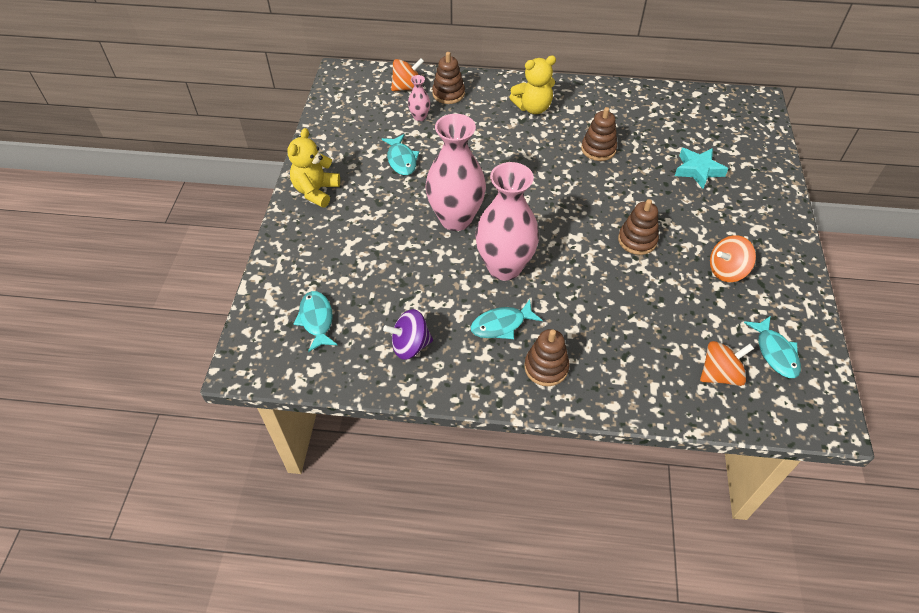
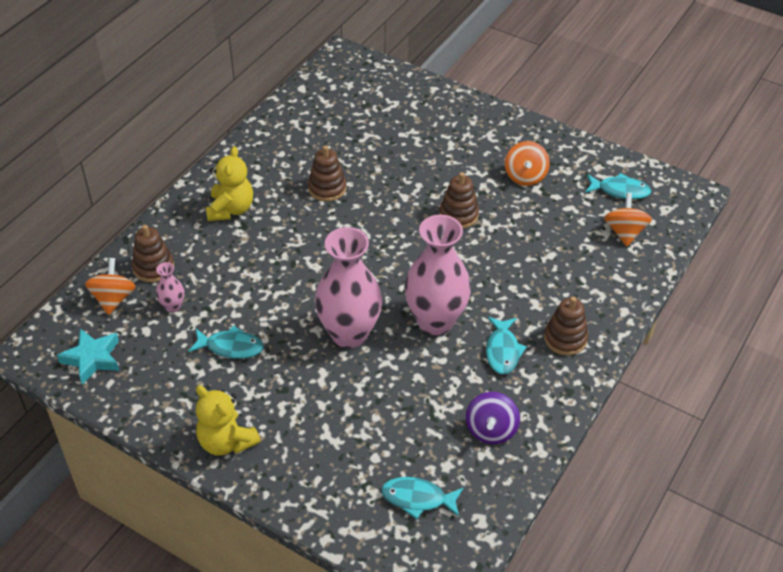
camera: 65 degrees left, 5 degrees down
(698, 170) = (401, 136): turquoise star -> turquoise star (92, 359)

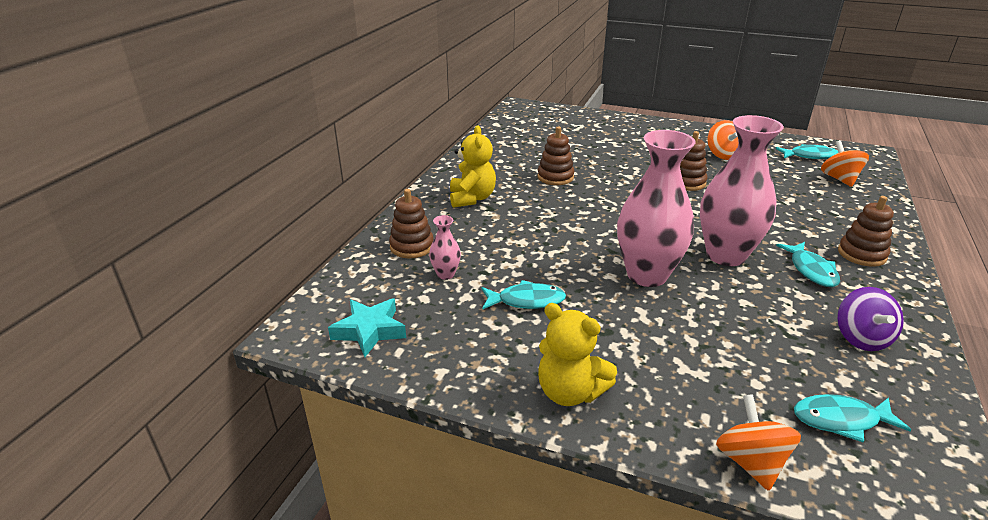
camera: 10 degrees left, 15 degrees down
(113, 299) = (377, 275): orange spinning top -> orange spinning top (750, 462)

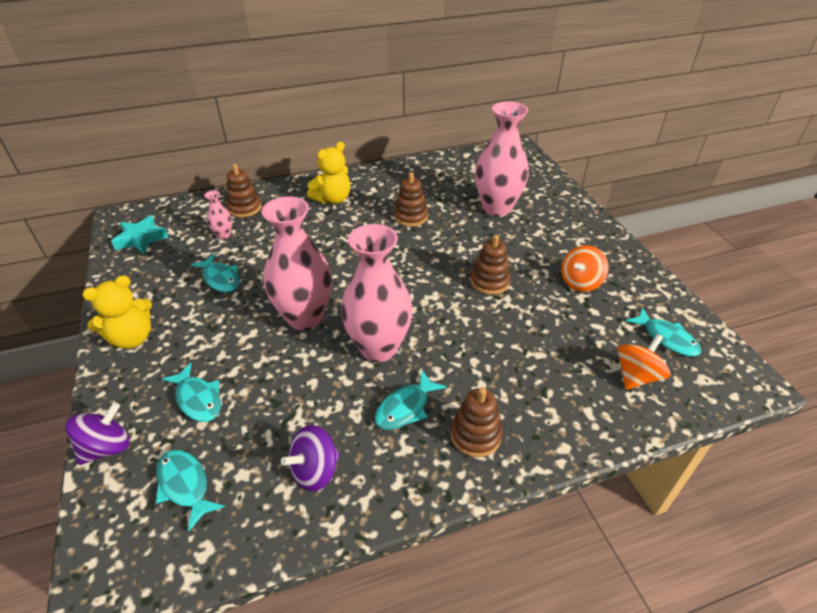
camera: 50 degrees right, 10 degrees up
(570, 392) = (132, 338): yellow teddy bear -> yellow teddy bear turned 120 degrees counterclockwise
(593, 144) = (497, 208): none -> pink vase
(717, 375) = (198, 399): none -> turquoise fish
(750, 462) = (107, 447): orange spinning top -> purple spinning top

